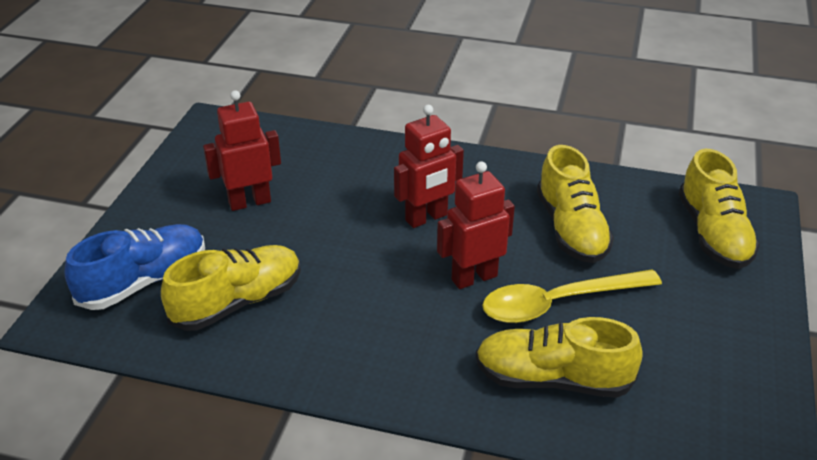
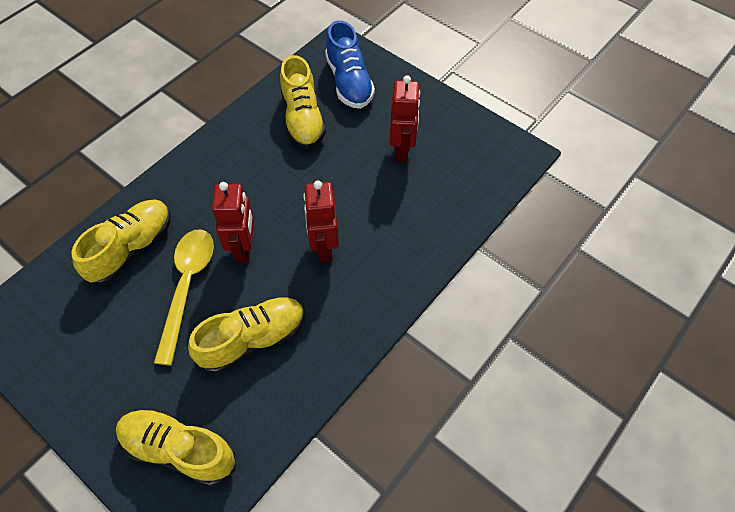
camera: 115 degrees right, 20 degrees up
(571, 229) = (253, 340): yellow shoe -> yellow shoe turned 135 degrees clockwise

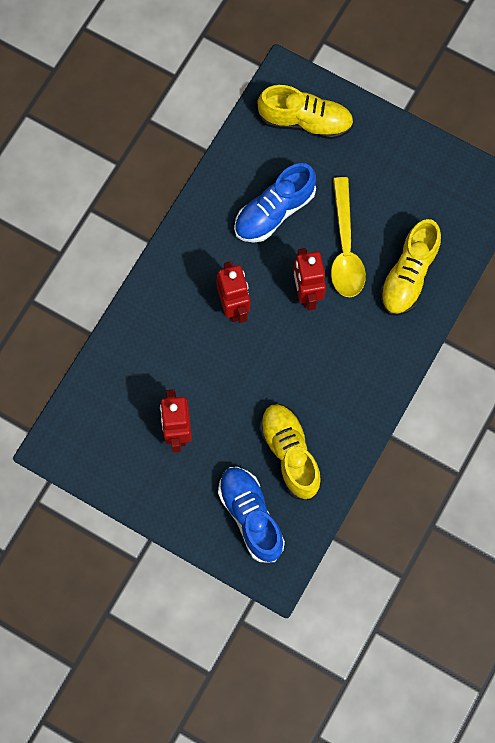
camera: 170 degrees right, 15 degrees up
(253, 340) = (274, 211): yellow shoe -> blue shoe

